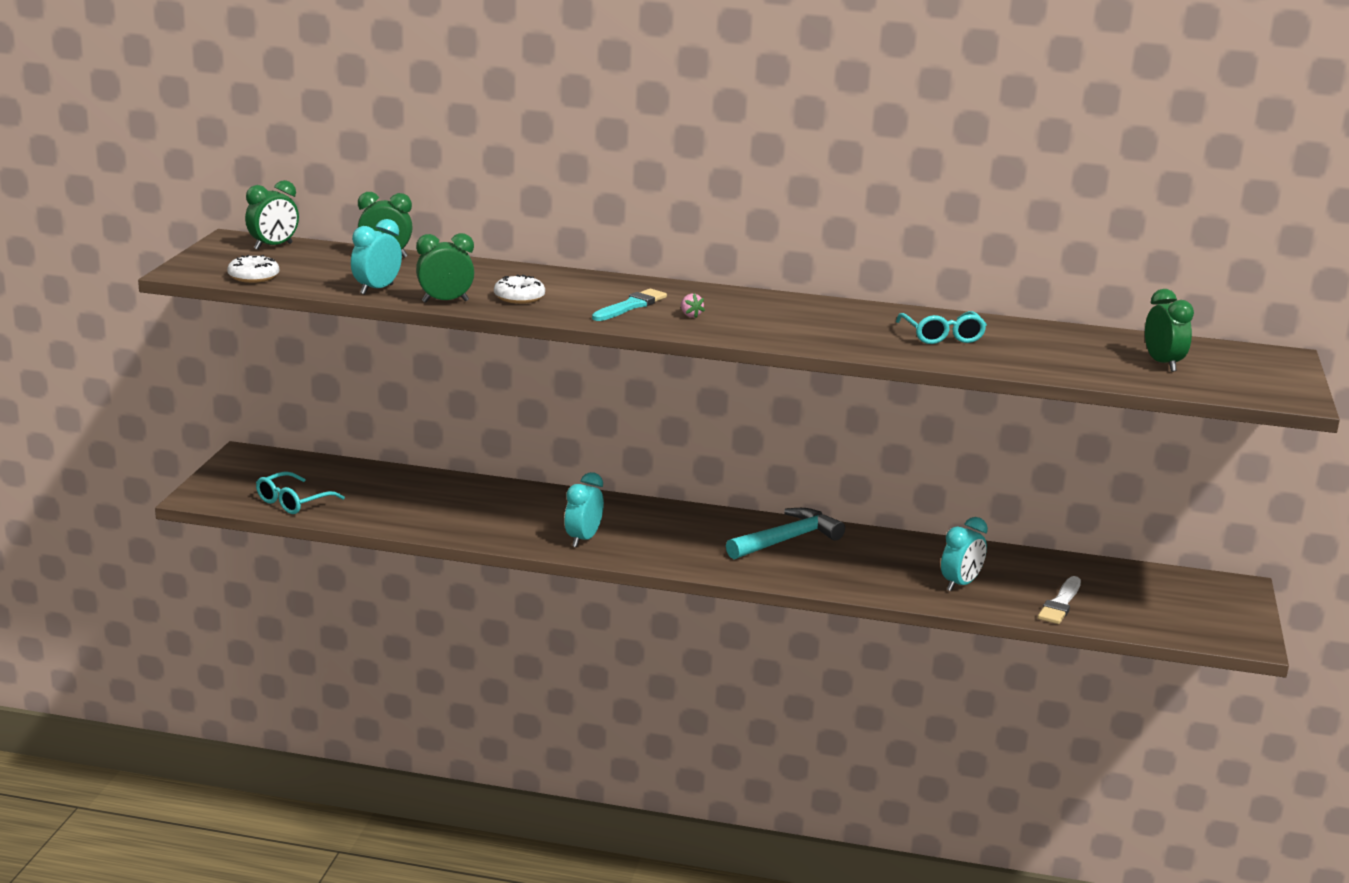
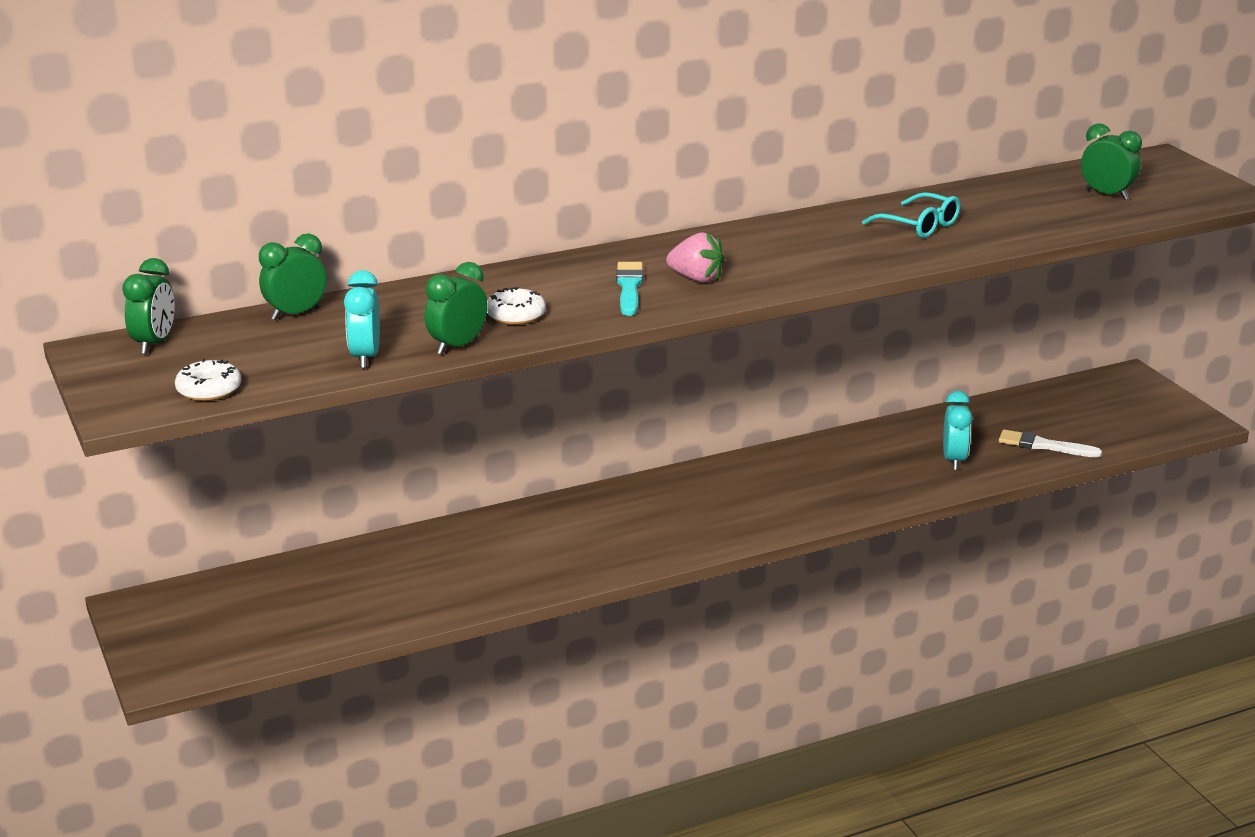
camera: 35 degrees left, 5 degrees up
(292, 502) = (269, 639): turquoise glasses -> none
(583, 539) = (605, 553): turquoise clock -> none
(690, 315) = (696, 279): pink strawberry -> pink strawberry, size x1.88
(787, 540) = (770, 477): turquoise hammer -> none
(1060, 604) = (1044, 446): white brush -> white brush turned 120 degrees clockwise

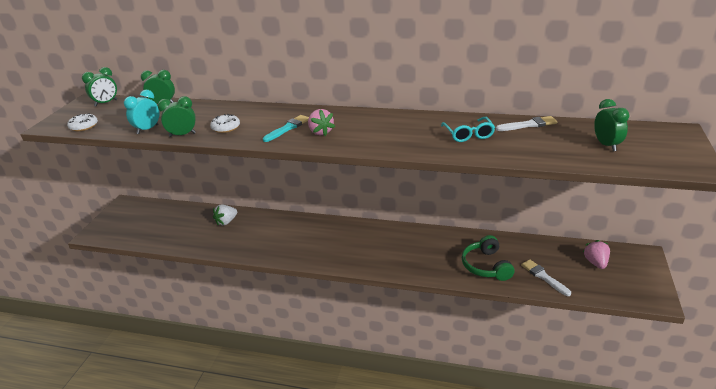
camera: 40 degrees right, 5 degrees up
(428, 555) = (226, 222): none -> white strawberry
(954, 460) = (486, 266): turquoise clock -> green headphones
(976, 193) = (528, 125): none -> white brush
(1085, 405) = (595, 263): none -> pink strawberry

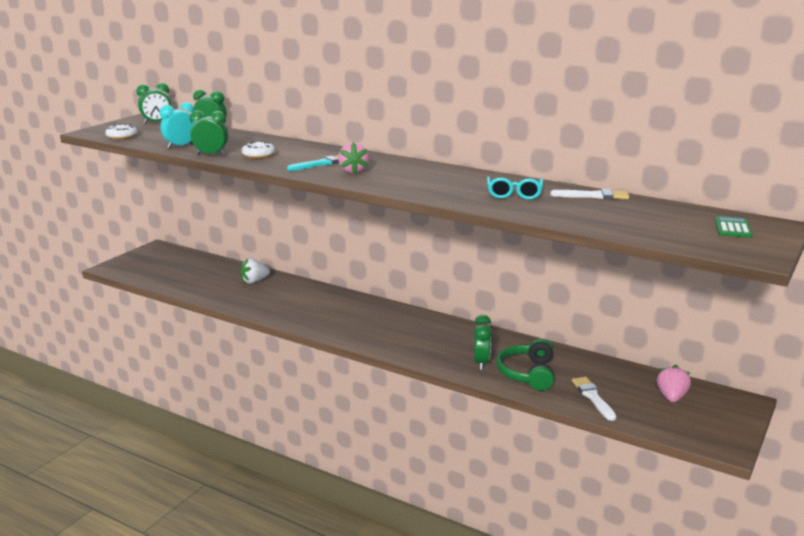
camera: 15 degrees right, 10 degrees down
(606, 145) = (668, 223): green clock -> green clock (481, 363)
(653, 140) = (732, 228): none -> green calculator

